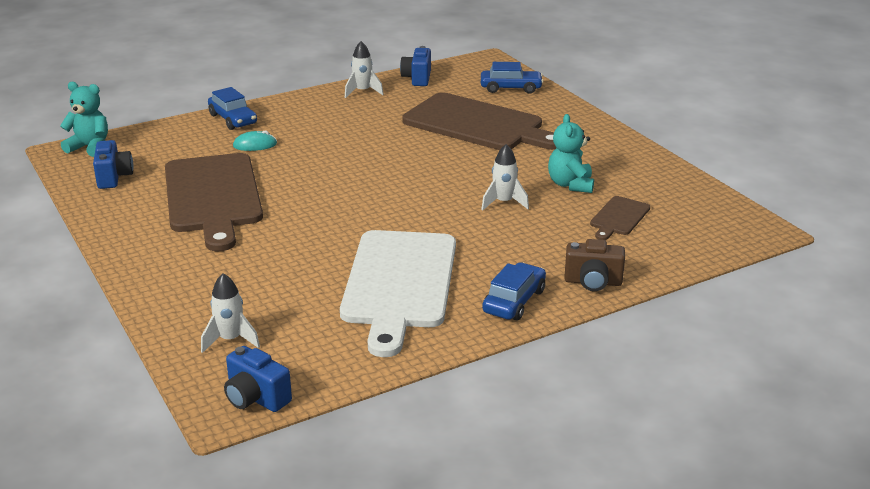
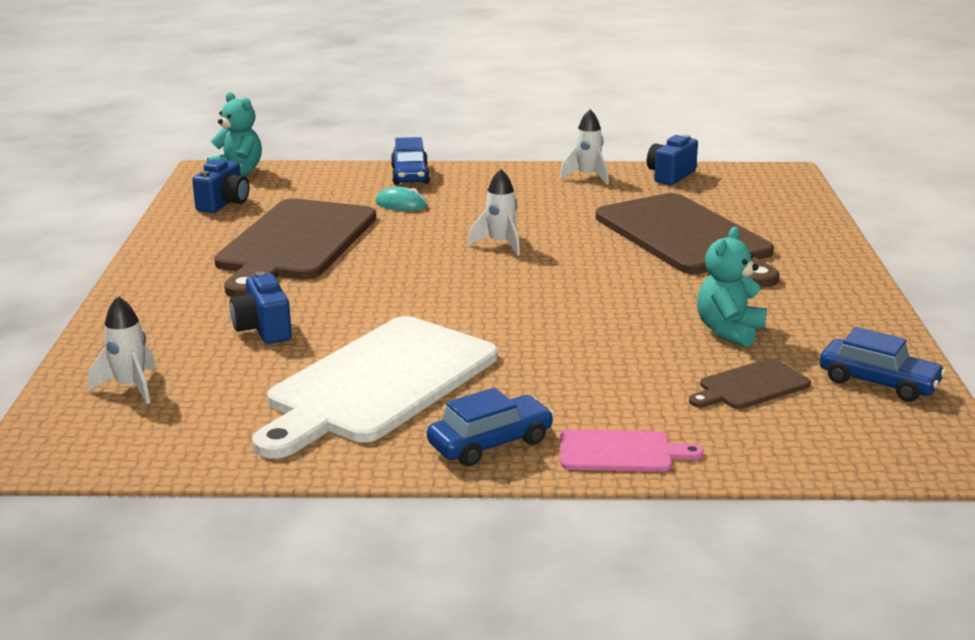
camera: 30 degrees right, 5 degrees down
(256, 398) = (78, 453): blue camera -> blue camera (263, 329)
(503, 203) = (614, 330): white rocket -> white rocket (500, 244)
(511, 88) = (779, 208): blue car -> blue car (878, 382)
(593, 282) = (620, 452): brown camera -> pink cutting board

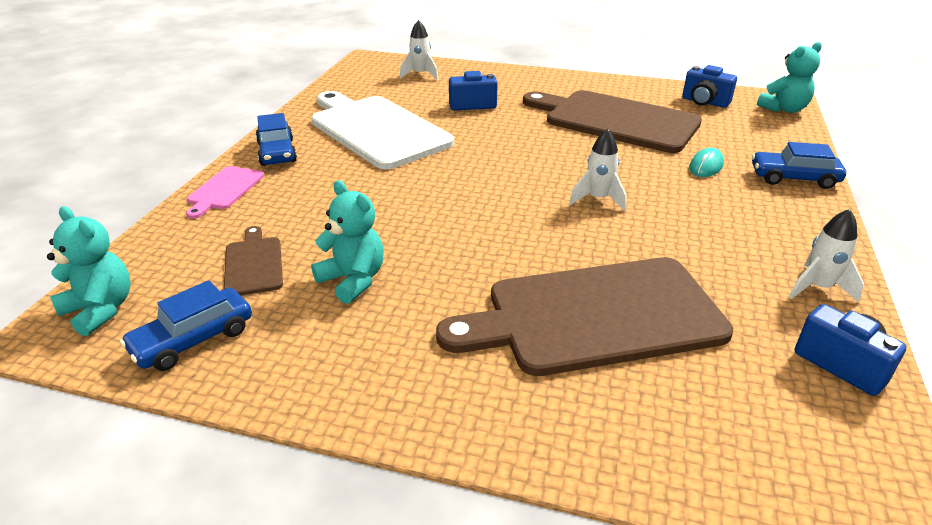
camera: 105 degrees right, 10 degrees up
(898, 446) = (100, 310): none -> turquoise teddy bear

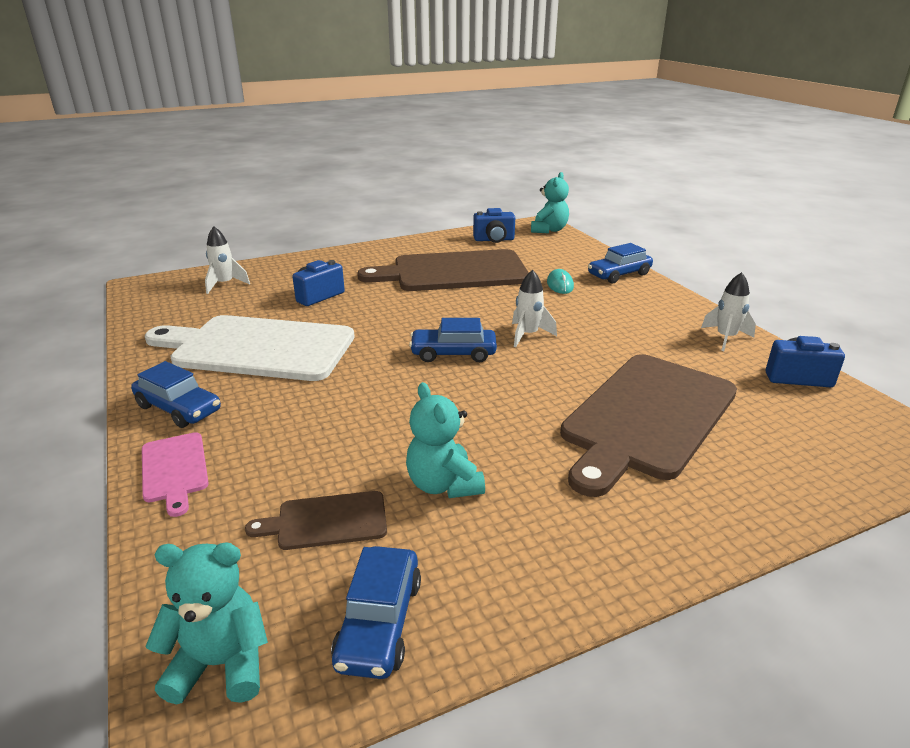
camera: 40 degrees left, 5 degrees down
(253, 264) = (326, 521): brown cutting board -> brown cutting board turned 45 degrees counterclockwise
(353, 280) = (443, 484): turquoise teddy bear -> turquoise teddy bear turned 120 degrees counterclockwise
(508, 189) = (453, 353): none -> blue car

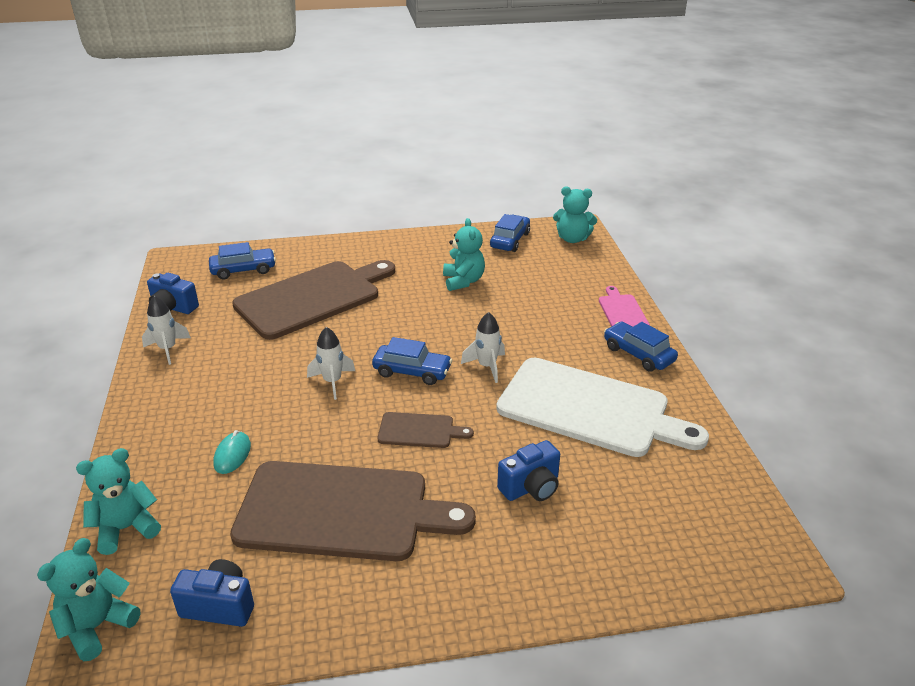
camera: 165 degrees left, 5 degrees up
(225, 284) = (659, 541): white rocket -> white rocket (487, 366)
(326, 521) = (530, 275): brown cutting board -> brown cutting board (419, 431)
(583, 253) = (126, 528): none -> turquoise teddy bear
(619, 274) = (142, 463): blue car -> blue car (243, 270)

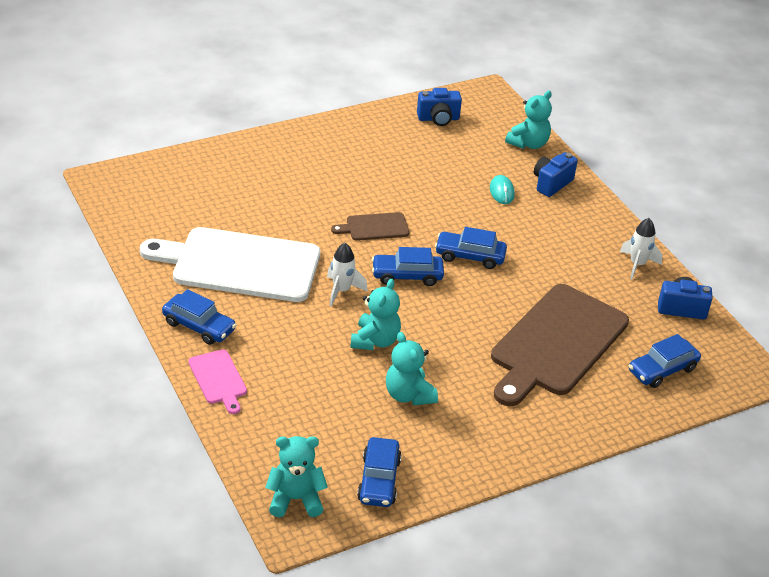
camera: 160 degrees right, 5 degrees up
(97, 626) = (496, 104): turquoise teddy bear -> turquoise teddy bear (375, 341)
(332, 382) = (470, 256): white rocket -> blue car
(341, 511) = (400, 169): brown cutting board -> none
(531, 487) = (275, 200): blue camera -> blue camera (551, 184)

